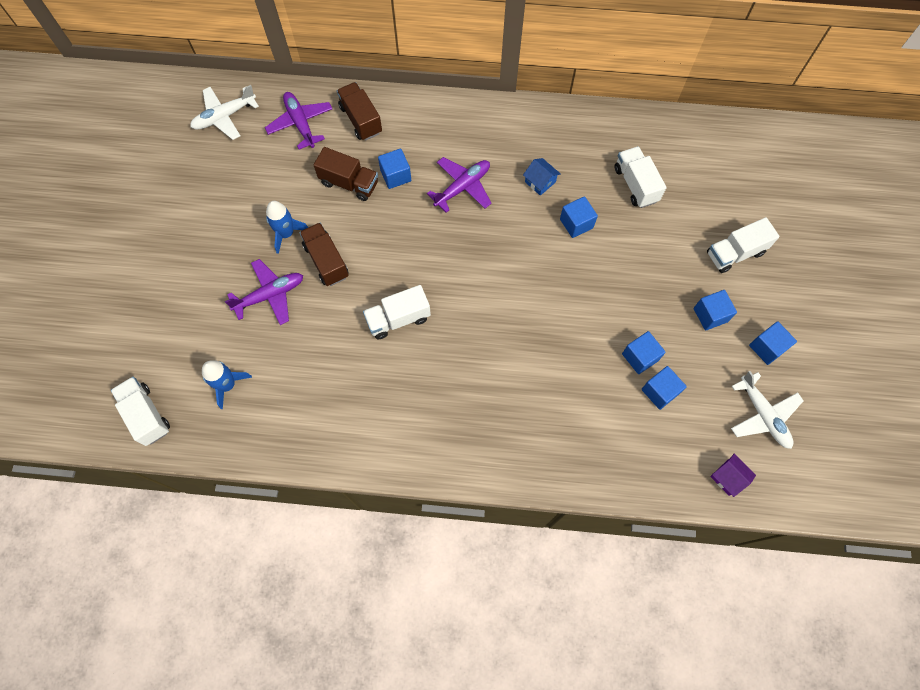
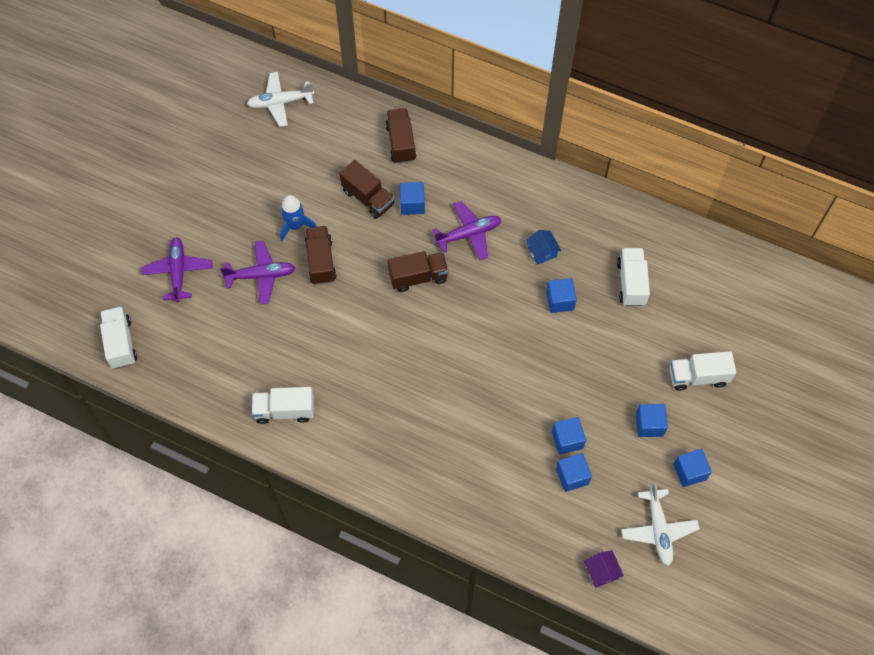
camera: 20 degrees right, 5 degrees down
(227, 385) = (197, 341): blue rocket -> none
(300, 123) = (345, 129): purple plane -> purple plane (178, 272)
(398, 319) = (364, 333): white truck -> white truck (284, 410)
(430, 245) = (418, 277): none -> brown truck

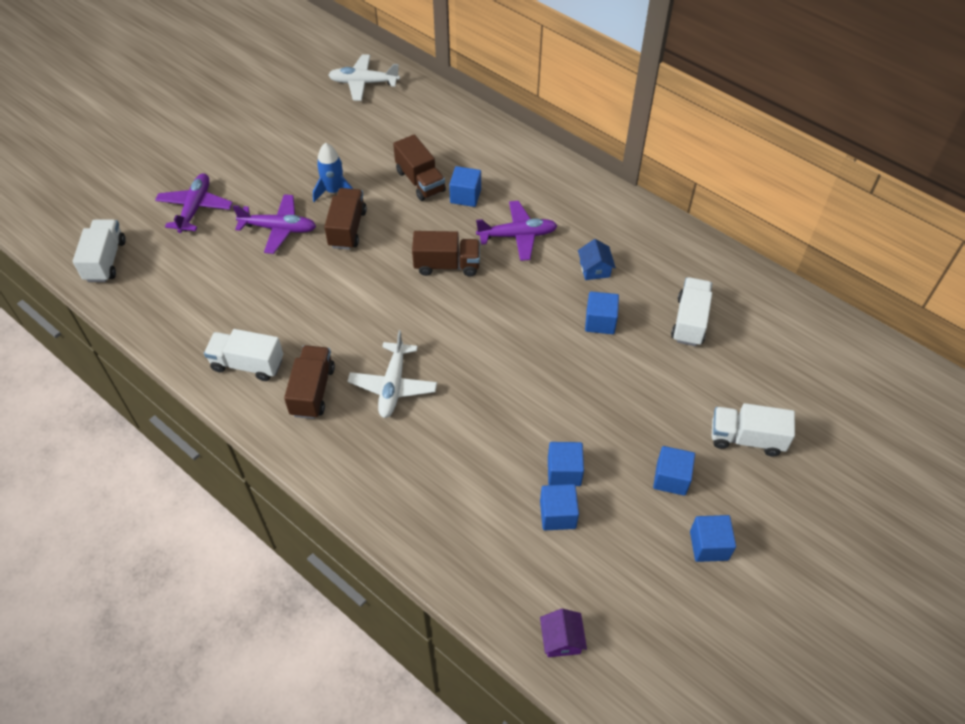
camera: 15 degrees right, 10 degrees down
(401, 143) = (474, 139): brown truck -> brown truck (312, 391)
(658, 530) = (650, 606): white plane -> white plane (393, 386)

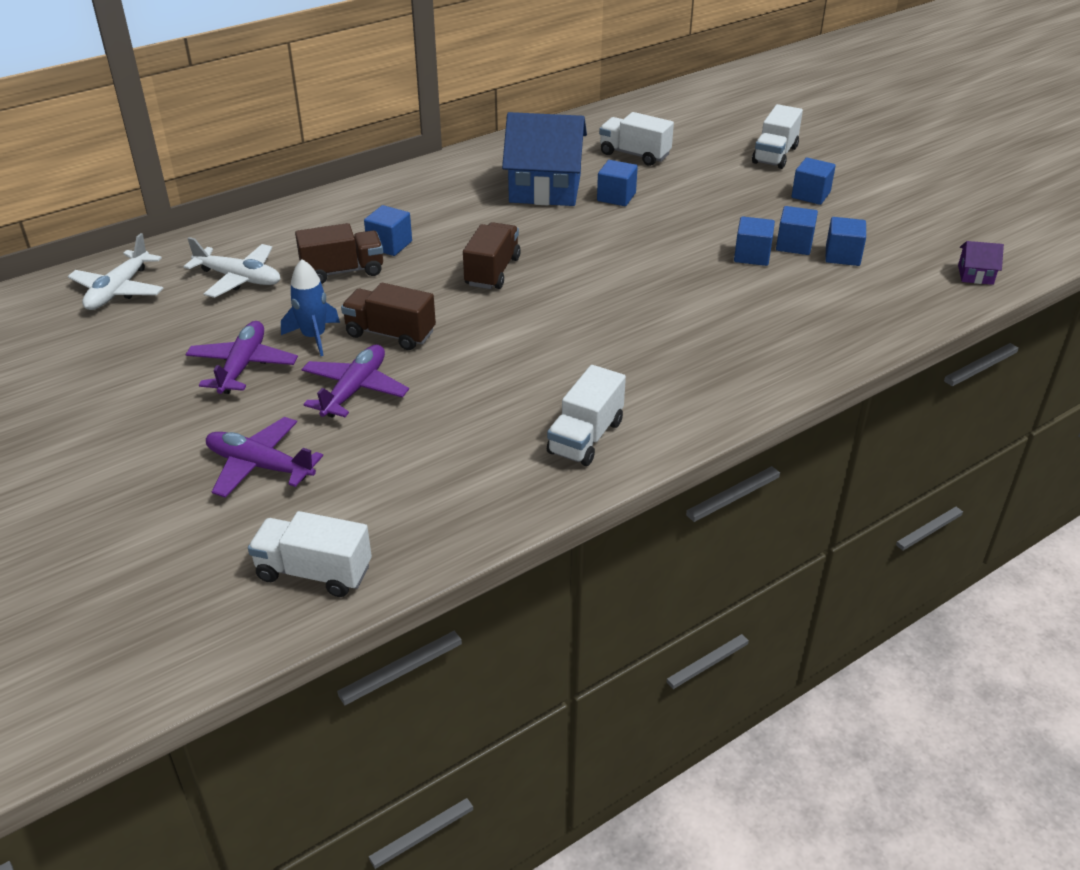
camera: 75 degrees left, 15 degrees down
(312, 391) = (647, 388): brown truck -> none
(393, 386) = (657, 330): white plane -> white plane (239, 278)
(517, 235) = (473, 222): purple plane -> purple plane (243, 366)
(595, 269) = (545, 188): blue house -> blue house, size x2.37
(709, 545) = (882, 191): blue cube -> blue cube (752, 255)

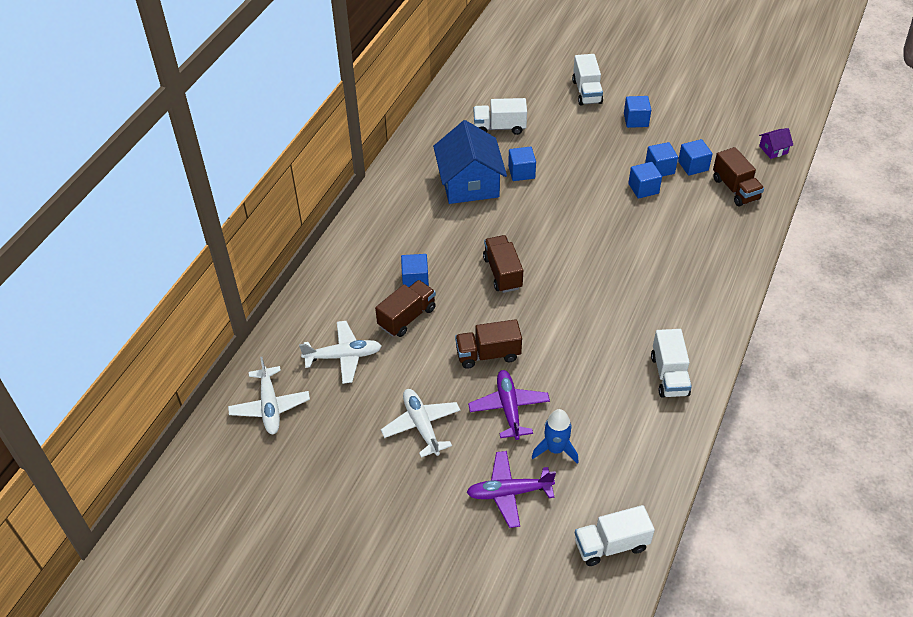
camera: 30 degrees left, 10 degrees up
(243, 366) = (421, 425): purple plane -> white plane
(314, 337) = (443, 380): blue rocket -> blue rocket (555, 449)
(545, 188) = (469, 183): blue house -> blue house turned 75 degrees counterclockwise
(878, 294) = (735, 189): none -> brown truck

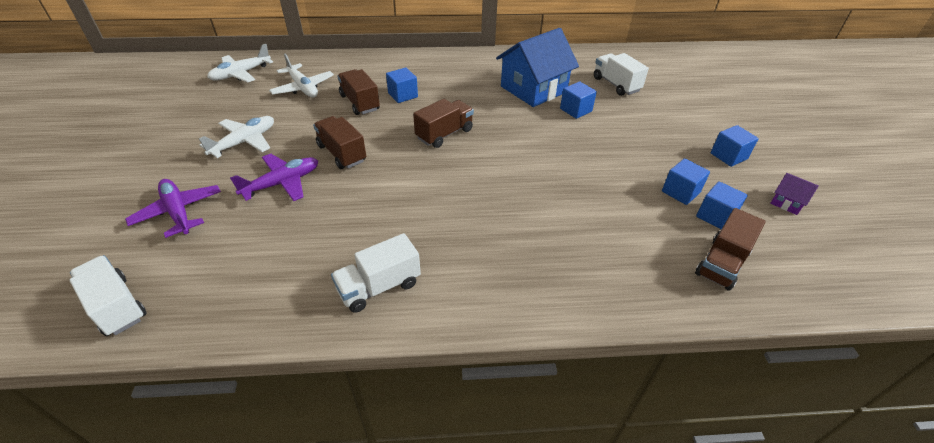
camera: 60 degrees right, 5 degrees down
(407, 317) = (360, 103): brown truck -> brown truck turned 135 degrees counterclockwise
(555, 449) = (240, 227): blue rocket -> none
(587, 92) = (724, 116): white truck -> none
(643, 188) = (638, 188): blue cube -> none
(773, 149) = (833, 282): purple house -> purple house (787, 202)

